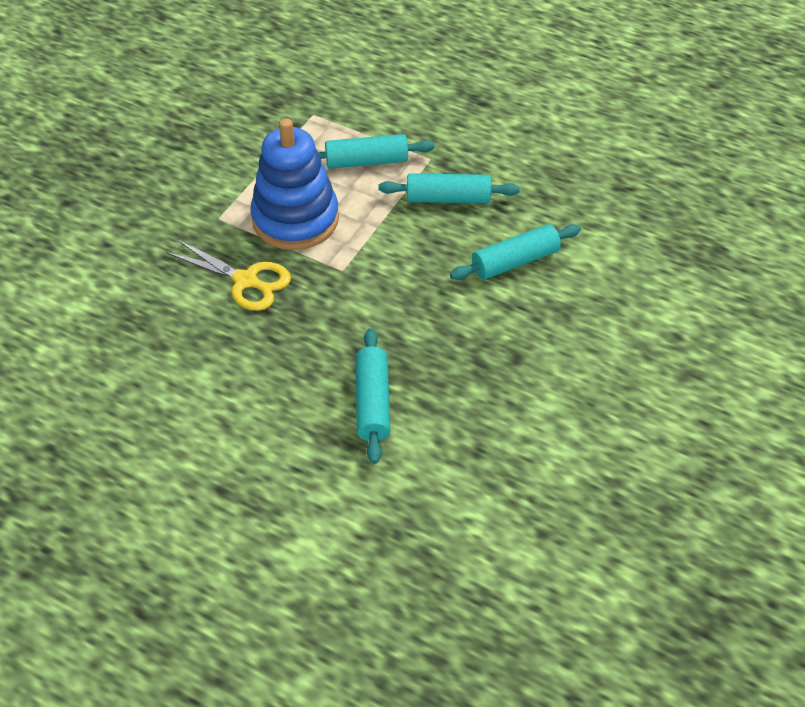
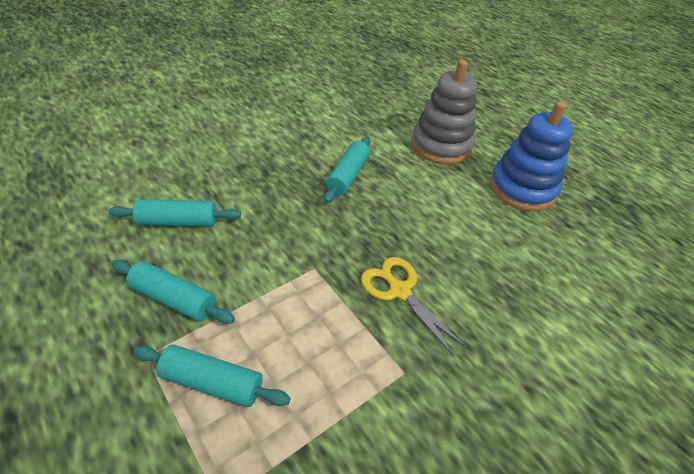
camera: 160 degrees left, 5 degrees down
(260, 528) = (441, 146): none -> grey stacking toy
(295, 219) = (328, 337): blue stacking toy -> blue stacking toy (522, 189)

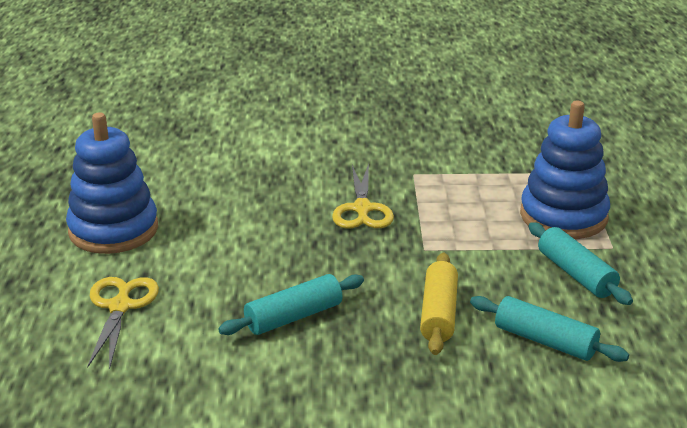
camera: 140 degrees left, 15 degrees down
(212, 382) = (563, 216): turquoise rolling pin -> blue stacking toy
(263, 213) = (438, 313): none -> yellow rolling pin
(441, 146) = (120, 306): grey stacking toy -> yellow scissors

